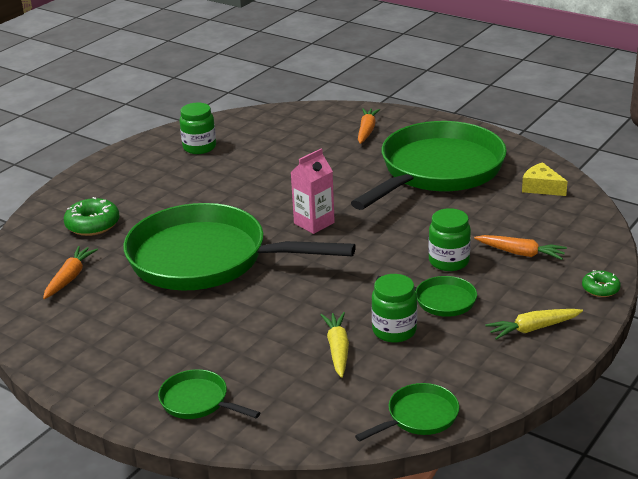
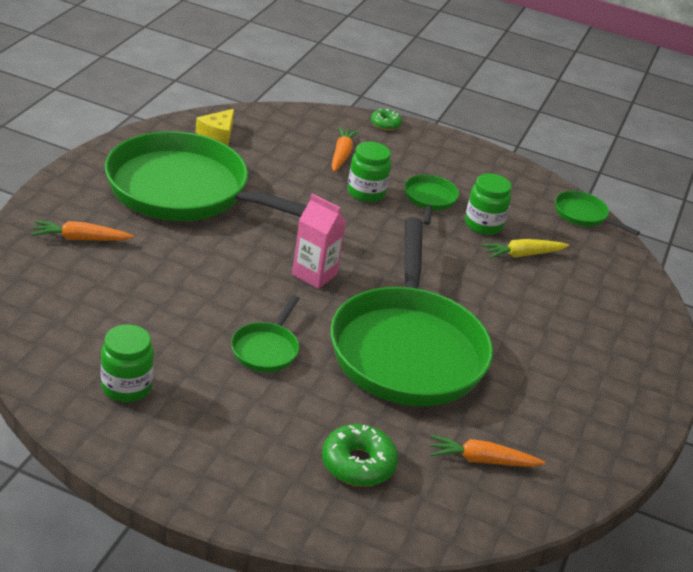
camera: 110 degrees left, 5 degrees up
(198, 401) = (629, 330): green pan -> green pan (266, 349)
(533, 328) = (452, 158): yellow carrot -> none

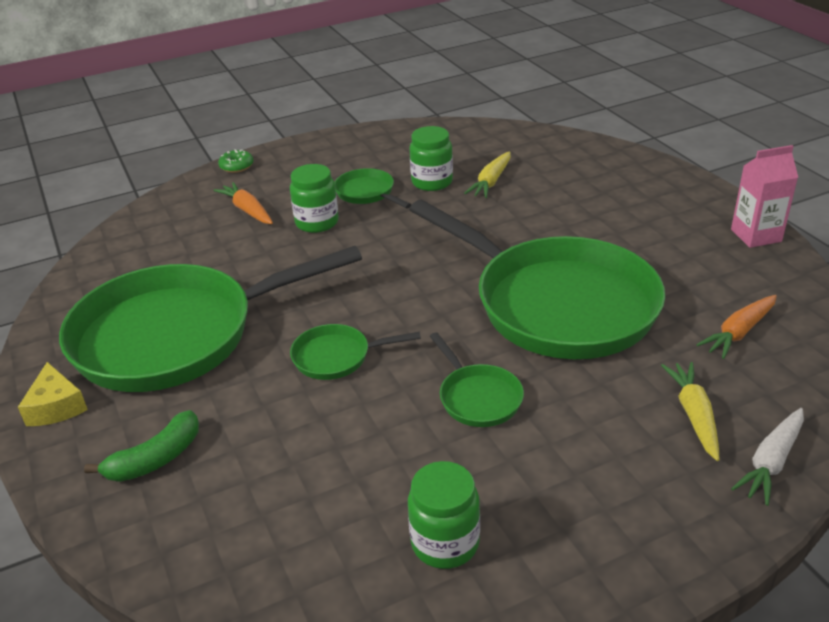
camera: 40 degrees left, 0 degrees up
(80, 239) = (156, 458): orange carrot -> green banana
(217, 134) = (116, 270): yellow cheese -> yellow cheese (56, 407)
(314, 274) = (398, 310): pink carton -> pink carton (756, 235)
(348, 520) = (771, 462): none -> white carrot
(358, 464) = (694, 415): green donut -> yellow carrot
(583, 215) = (473, 130): green pan -> green pan (336, 357)

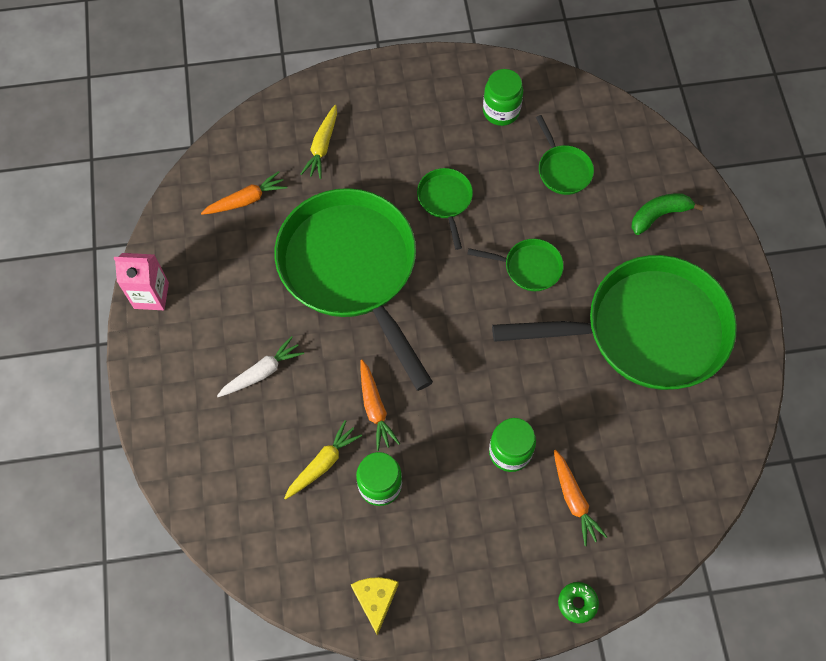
camera: 165 degrees left, 30 degrees up
(56, 407) = (730, 282): yellow cheese -> yellow cheese (375, 600)
(367, 193) = (449, 488): green pan -> green pan (563, 170)
(463, 218) = (375, 408): none -> orange carrot
(771, 462) = (303, 105): white carrot -> white carrot (262, 372)

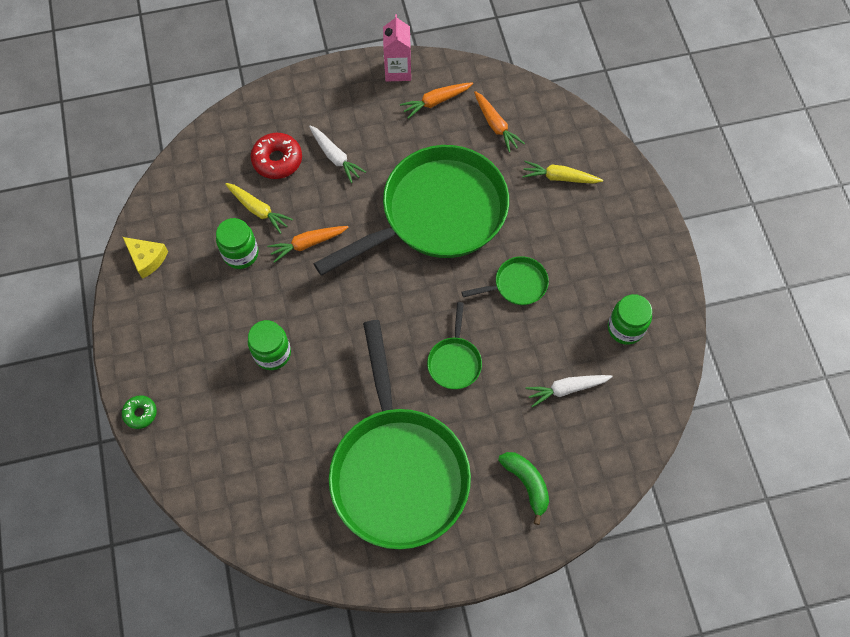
camera: 85 degrees right, 0 degrees up
(256, 439) = (277, 160): none -> red donut
(375, 600) = (147, 259): yellow cheese -> yellow cheese turned 45 degrees clockwise
(563, 170) = (566, 389): green pan -> white carrot
(574, 500) = (229, 408): orange carrot -> orange carrot (436, 101)

